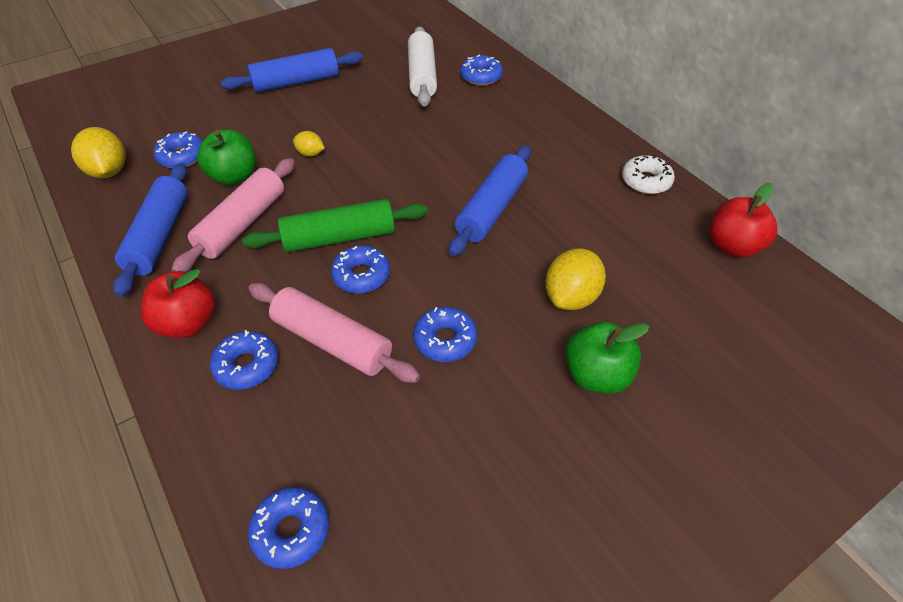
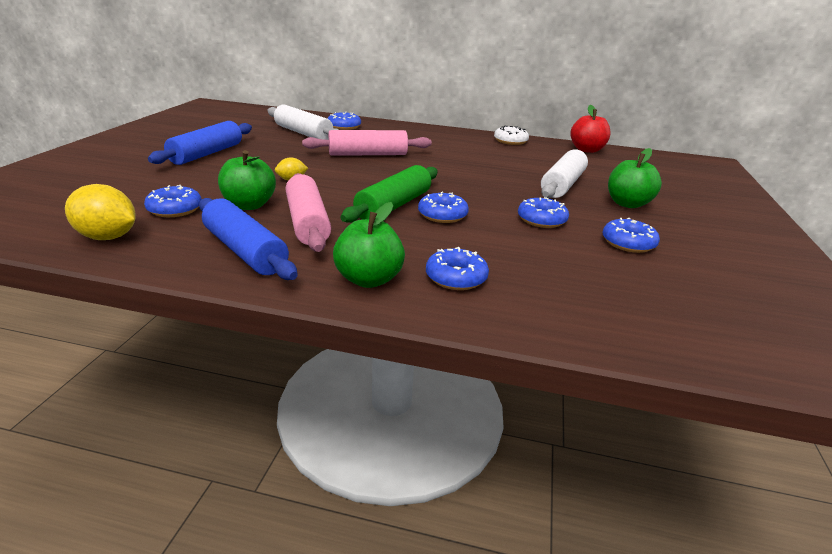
camera: 45 degrees left, 20 degrees down
(187, 323) = (369, 279): red apple -> green apple
(291, 531) = (635, 324): blue donut -> blue donut (628, 243)
(332, 341) = (485, 245): pink rolling pin -> pink rolling pin (368, 154)
(491, 209) = (459, 169): blue rolling pin -> none
(571, 297) = (562, 185): yellow lemon -> white rolling pin

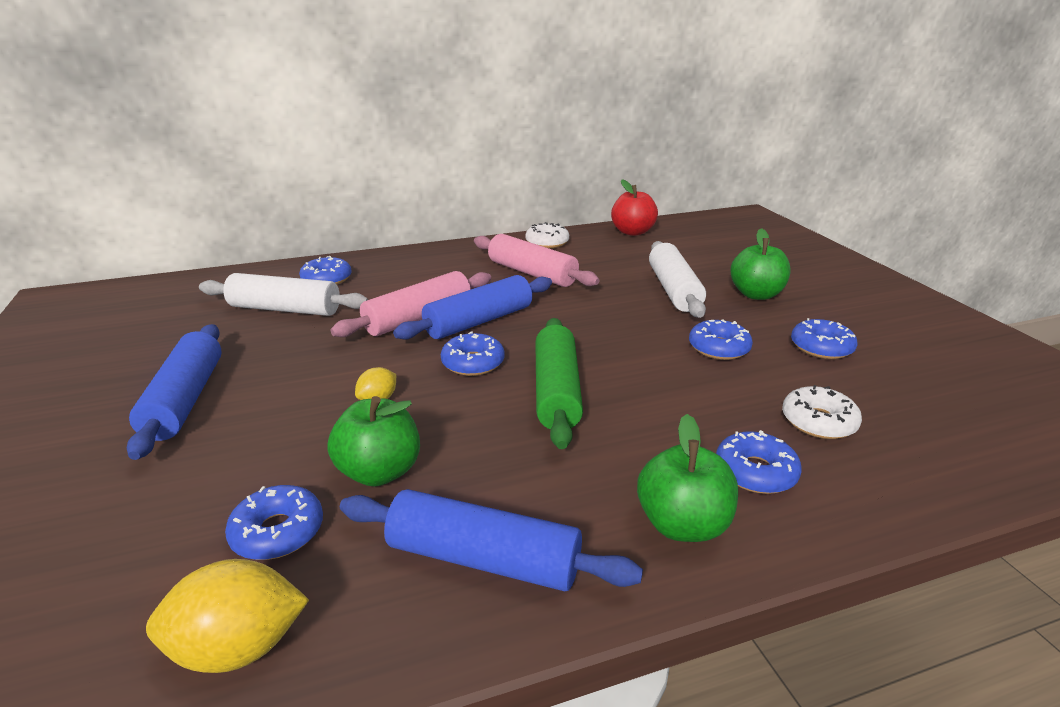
camera: 30 degrees left, 0 degrees up
(307, 223) = (496, 467): pink rolling pin -> pink rolling pin (532, 273)
(400, 165) = (479, 321): none -> blue rolling pin
(442, 215) = (623, 383): blue donut -> blue donut (473, 363)
(548, 274) = (818, 422): none -> white donut

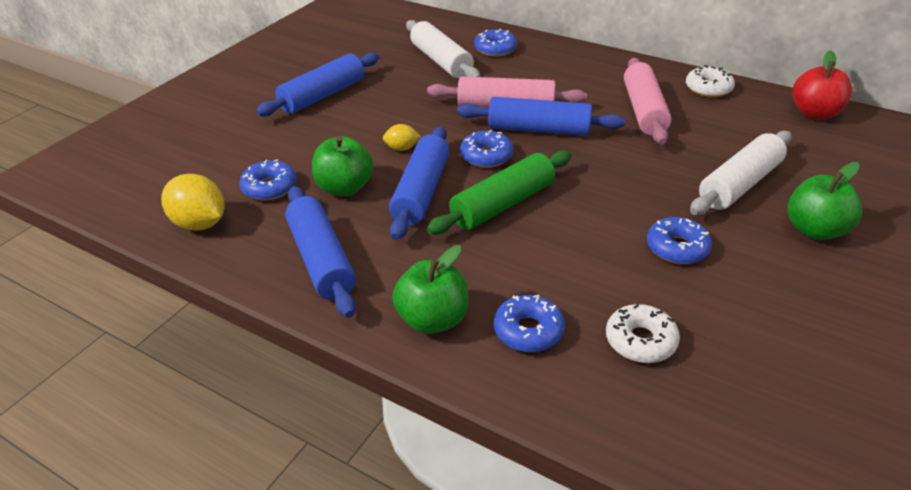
camera: 50 degrees right, 10 degrees up
(468, 425) = (421, 192): none -> blue rolling pin
(821, 347) = (773, 303): blue donut -> none

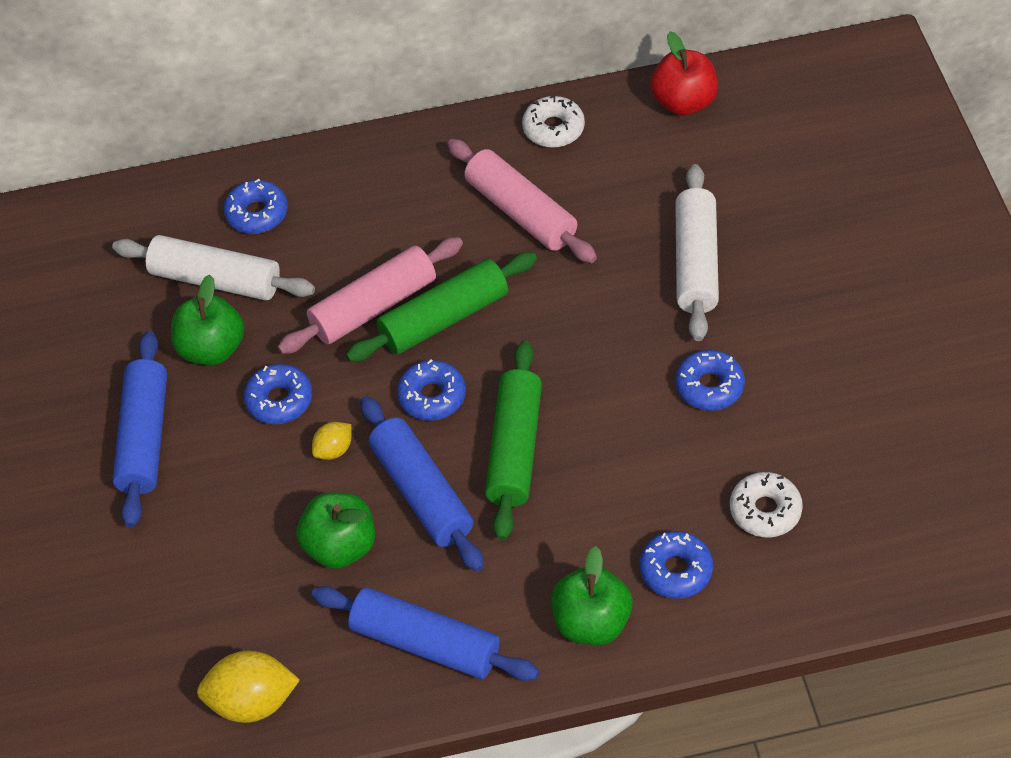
camera: 40 degrees left, 15 degrees up
(269, 187) = (262, 605): blue donut -> blue donut (279, 400)
(538, 129) = (444, 318): blue rolling pin -> green rolling pin
(815, 230) = (798, 279): green apple -> green apple (212, 348)

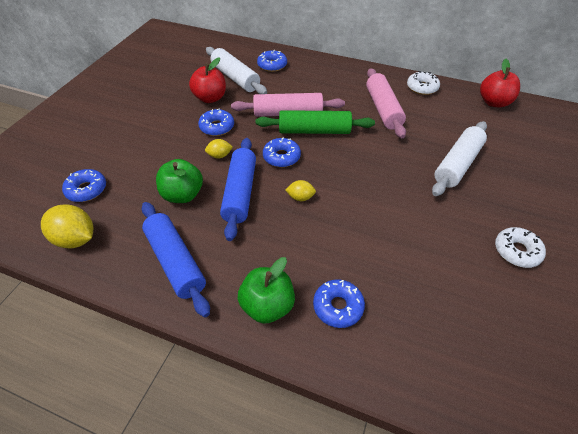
camera: 30 degrees right, 5 degrees down
(144, 437) = (153, 114): blue rolling pin -> none
(212, 348) = (210, 98): green apple -> red apple
(514, 448) = (300, 197): green rolling pin -> yellow lemon
(709, 386) = (426, 222): blue donut -> blue donut (87, 190)
(765, 510) = (417, 305): white donut -> white donut (516, 251)

